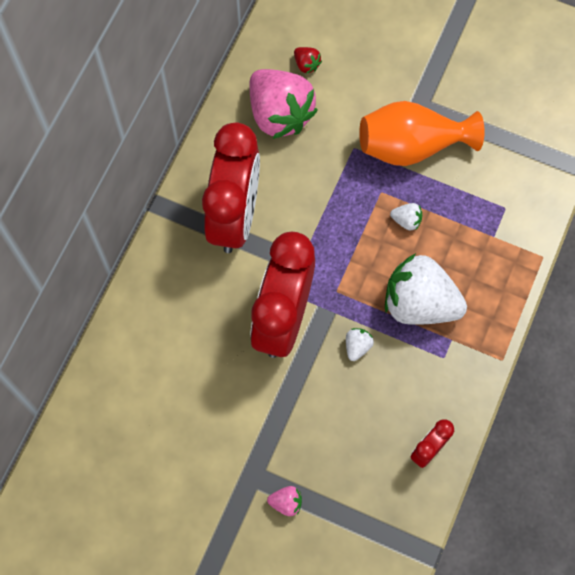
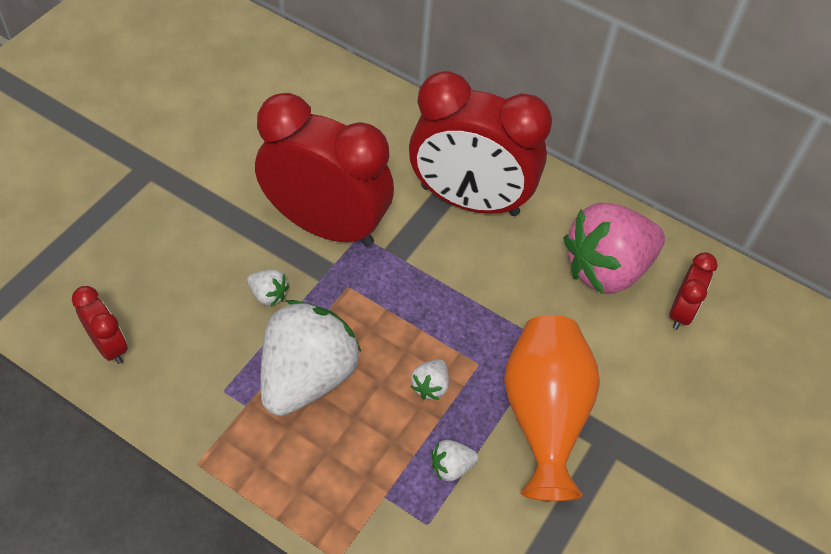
camera: 95 degrees right, 15 degrees down
(286, 502) = (105, 192): pink strawberry -> none
(306, 64) = (681, 312): red strawberry -> red clock
(463, 199) = (451, 467): none -> white strawberry

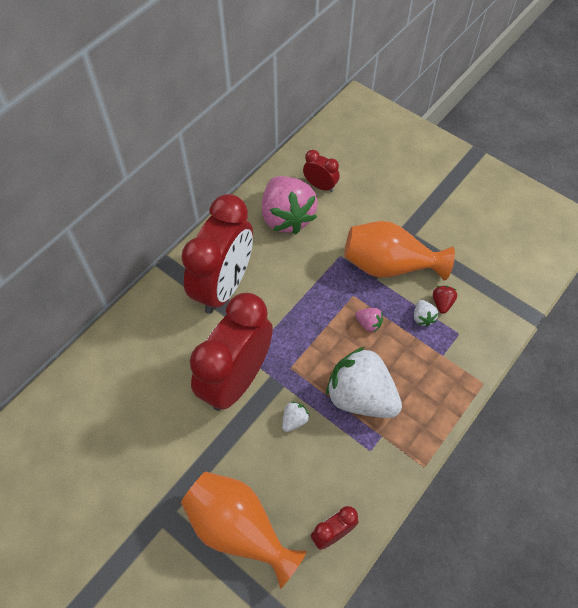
camera: 80 degrees left, 5 degrees up
(124, 243) = (239, 529): none -> orange vase
(430, 386) = (368, 324): white strawberry -> pink strawberry
(483, 499) = (442, 303): none -> red strawberry

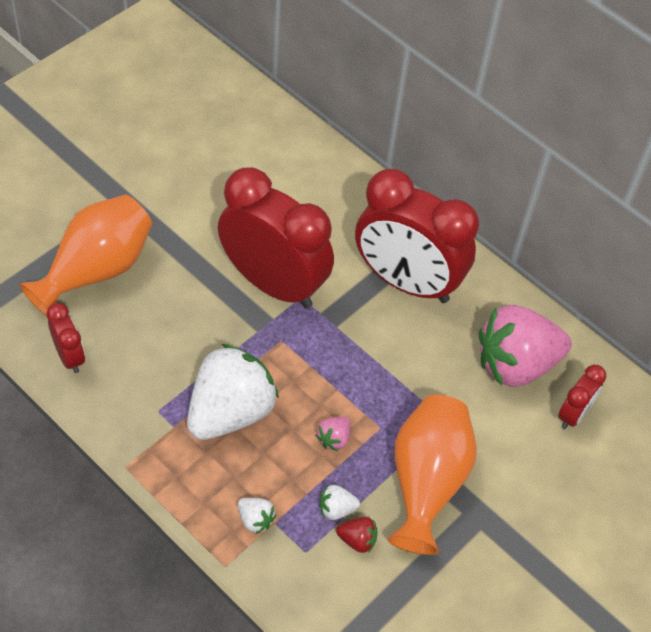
camera: 90 degrees right, 5 degrees down
(294, 420) = (211, 336): white strawberry -> white strawberry (255, 520)

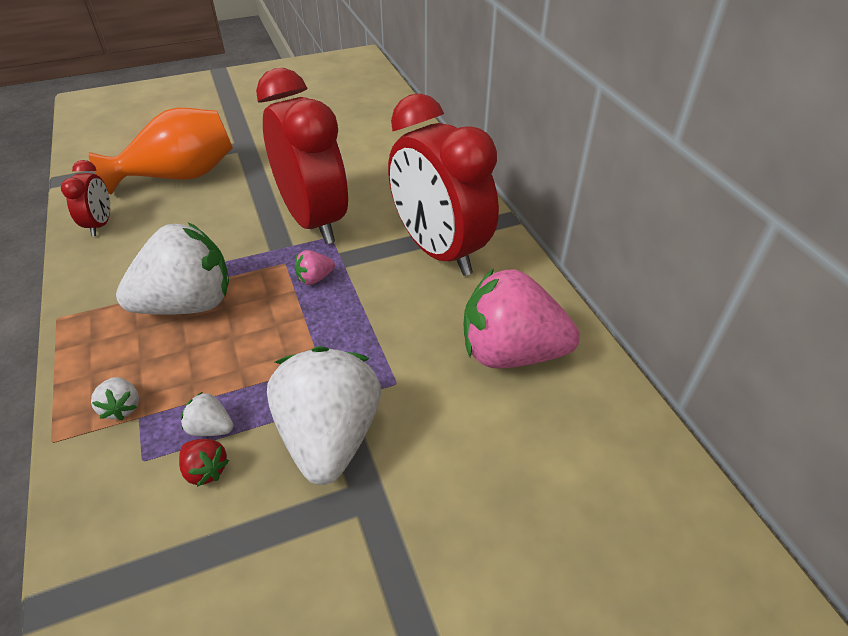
camera: 30 degrees right, 10 degrees down
(334, 439) = (264, 359): pink strawberry -> pink strawberry (315, 278)
(427, 482) = (330, 436): orange vase -> white strawberry
(573, 414) = (553, 425): red clock -> none

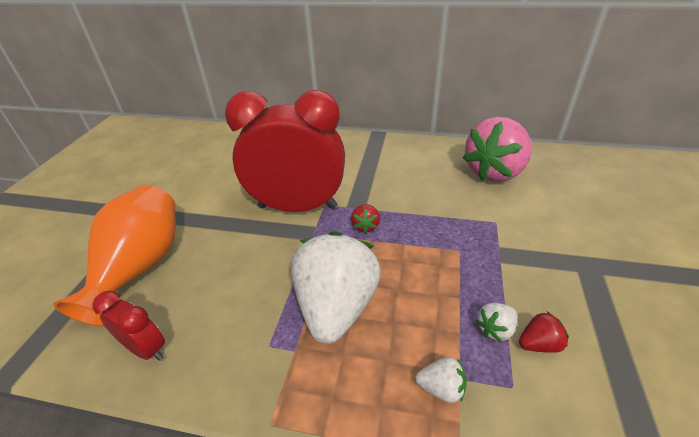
camera: 55 degrees left, 5 degrees down
(315, 278) = (366, 226): pink strawberry -> red strawberry
(330, 436) = (531, 266): white strawberry -> none
(439, 251) = (385, 166): red clock -> none

